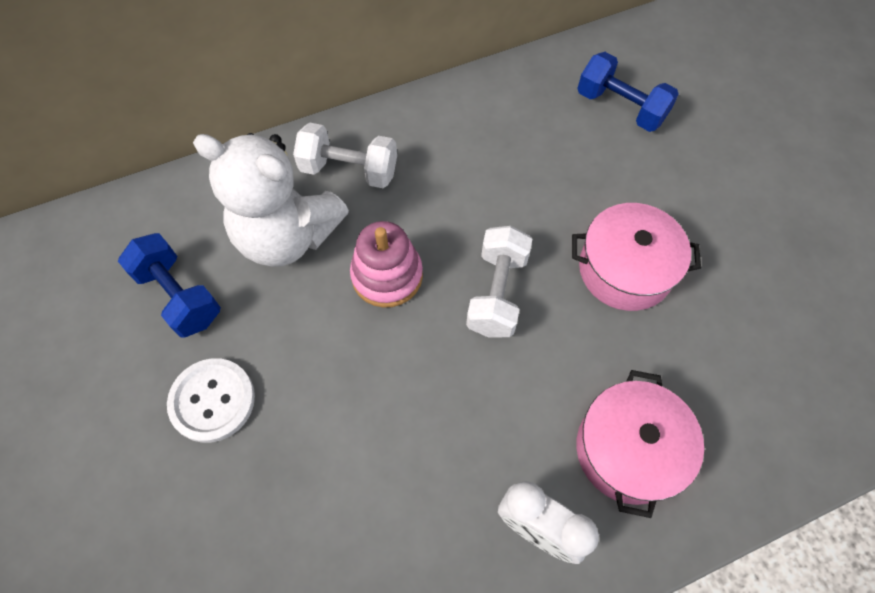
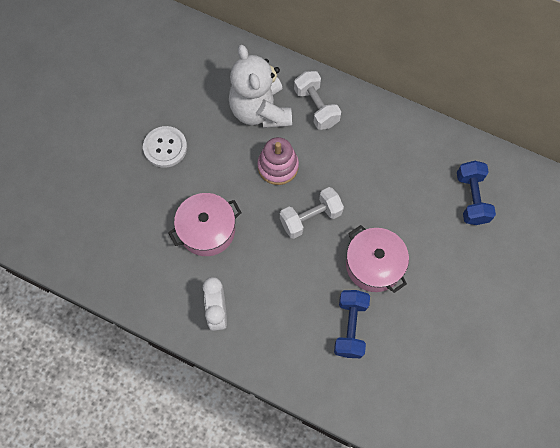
camera: 50 degrees right, 5 degrees up
(179, 296) = (196, 95): blue dumbbell -> blue dumbbell (350, 327)
(628, 450) = (283, 325): pink pot -> pink pot (207, 230)

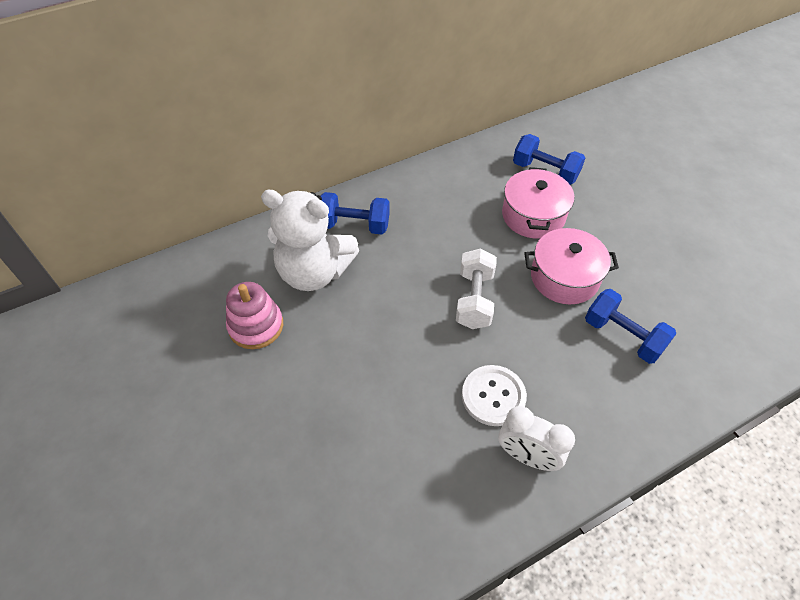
camera: 55 degrees left, 15 degrees down
(165, 147) = (272, 388): white button -> white button (493, 396)
(207, 230) = (414, 406): pink pot -> pink pot (533, 215)
(278, 166) = (392, 294): pink stacking toy -> pink stacking toy (256, 326)
(316, 107) = (354, 225): white dumbbell -> blue dumbbell

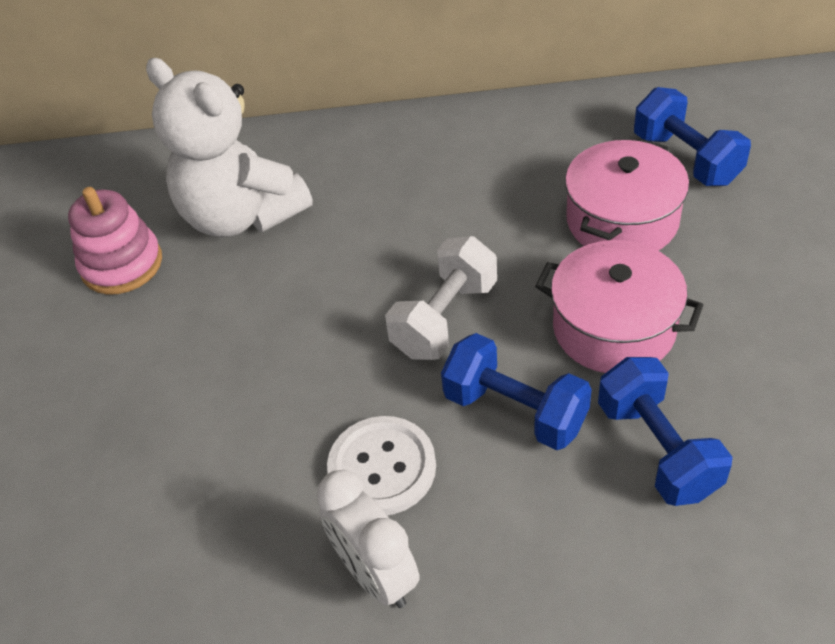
camera: 30 degrees right, 5 degrees down
(354, 225) = (337, 166): blue dumbbell -> blue dumbbell (515, 410)

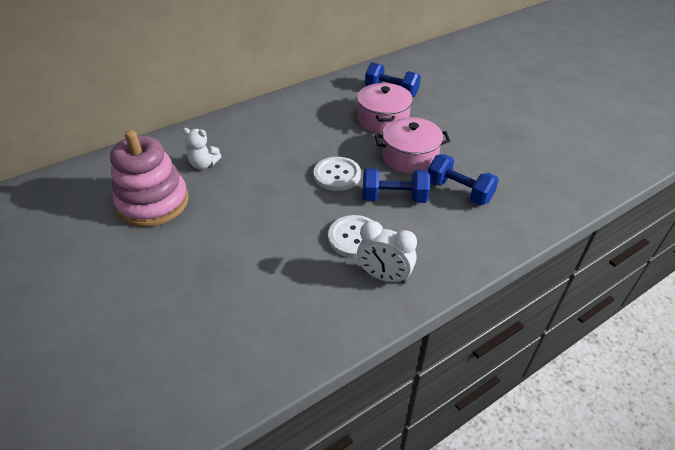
camera: 35 degrees left, 5 degrees down
(122, 264) = (153, 203): pink stacking toy -> pink stacking toy, size x1.50
(241, 215) = (204, 164): white teddy bear -> white teddy bear, size x0.47
(445, 318) = (337, 175): white dumbbell -> white button

